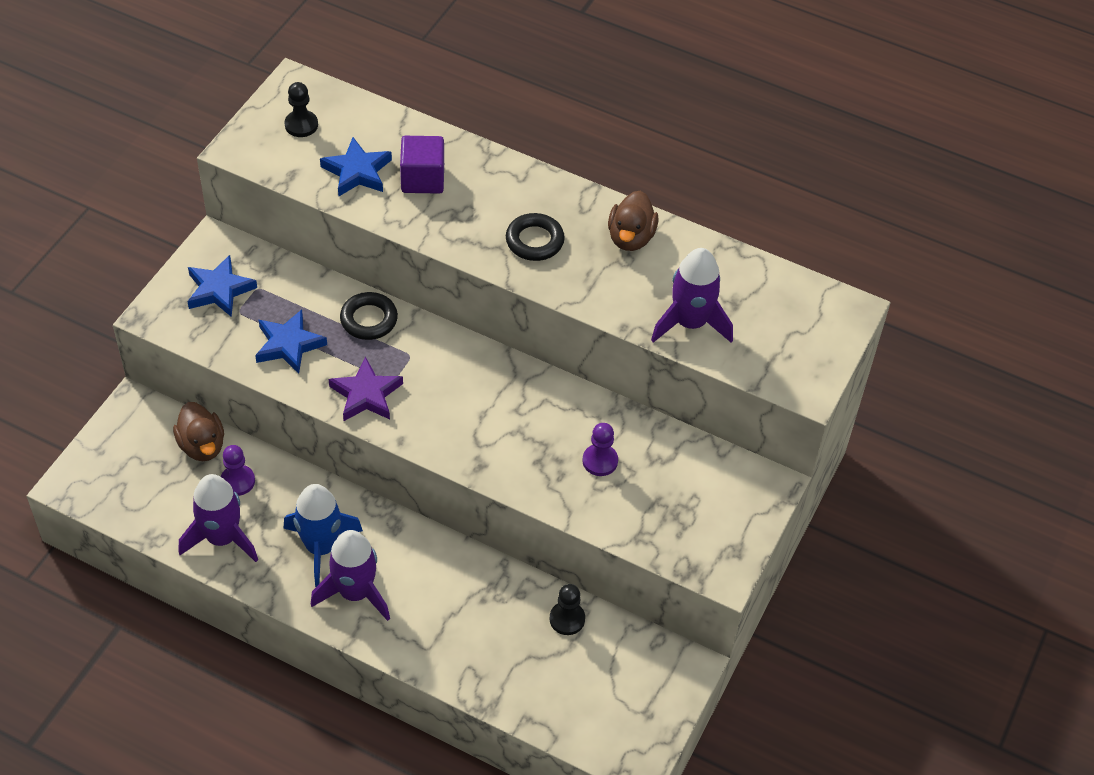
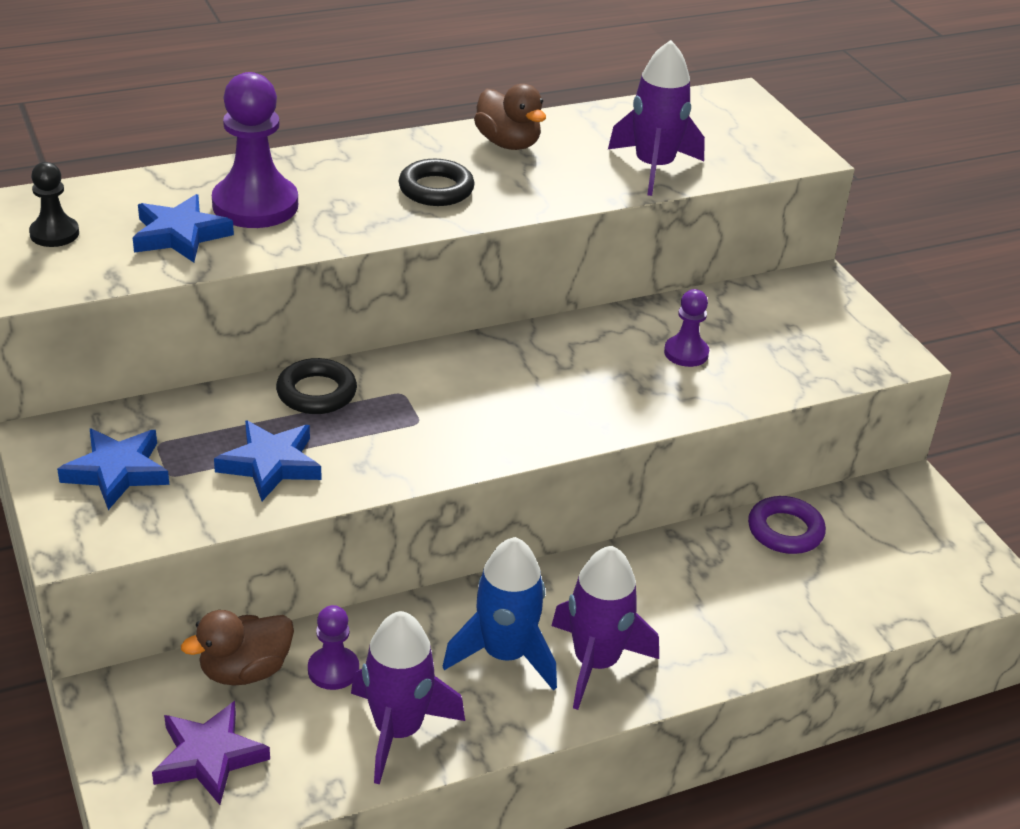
camera: 50 degrees left, 15 degrees down
(202, 445) = (245, 671): brown duck -> brown duck turned 135 degrees clockwise
(366, 394) = (414, 448): purple star -> purple star (209, 757)
(422, 179) = (255, 205): purple cube -> purple pawn
(567, 619) = (785, 531): black pawn -> purple ring

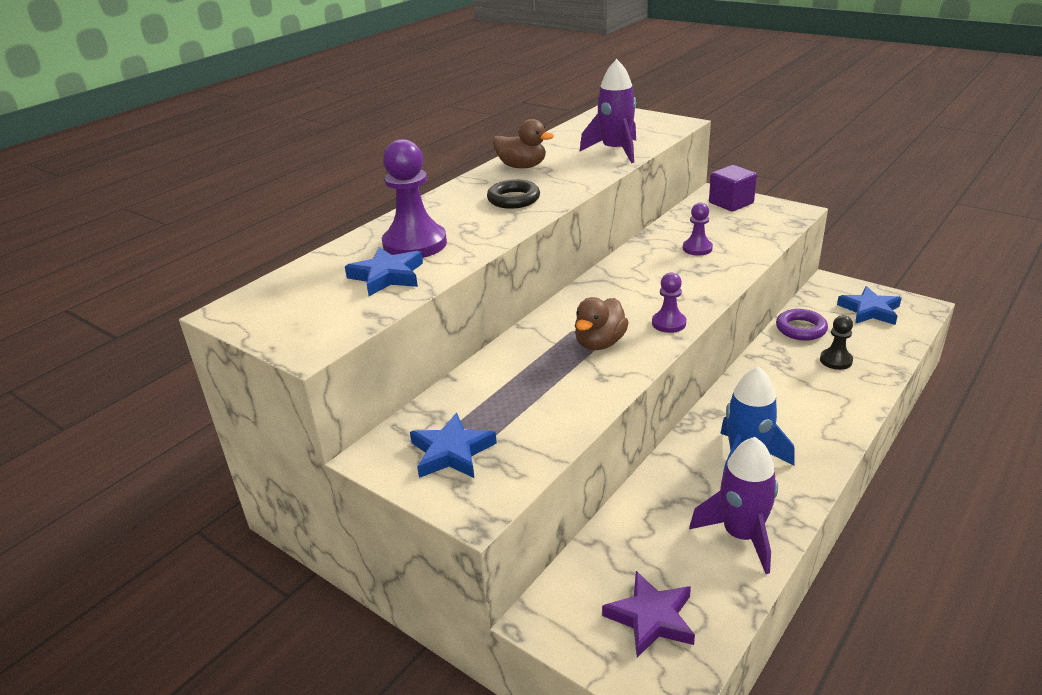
camera: 25 degrees left, 5 degrees down
(54, 234) = (297, 307): black pawn -> black pawn (835, 360)
(245, 671) = (611, 551): brown duck -> brown duck (599, 343)
(271, 464) = (547, 401): blue star -> blue star (870, 310)
(316, 393) = (524, 351): black ring -> none
(333, 670) = (663, 521): purple pawn -> purple pawn (668, 323)
(595, 662) = (796, 439): purple rocket -> none
(822, 306) = (731, 203): none -> purple cube

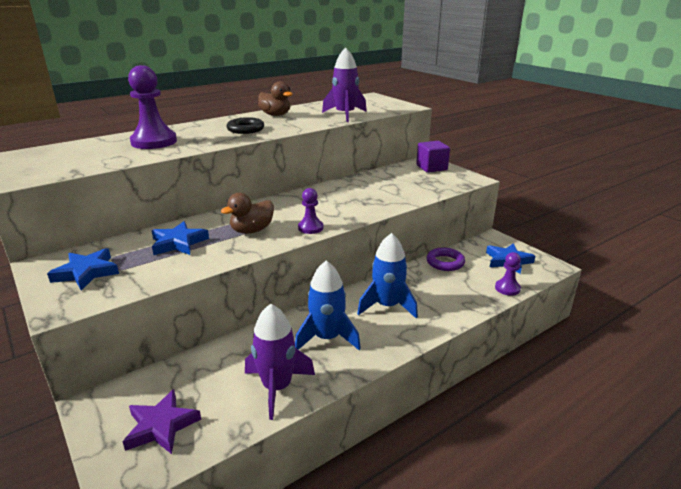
camera: 15 degrees right, 5 degrees down
(387, 276) = (113, 154): blue star -> blue star (178, 243)
(697, 248) = (379, 189): purple pawn -> purple pawn (507, 288)
(780, 402) = (387, 306): none -> blue rocket
(835, 360) = (453, 288): black pawn -> none

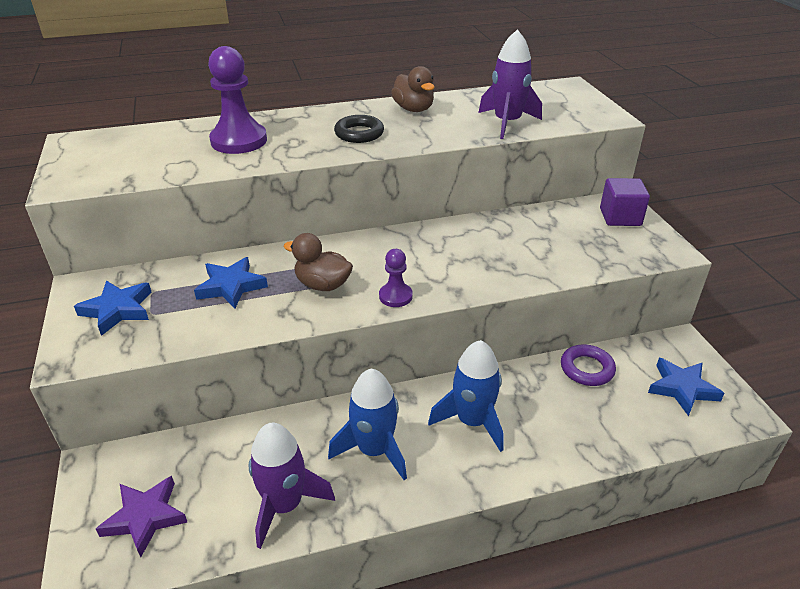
camera: 20 degrees right, 10 degrees up
(252, 230) = (322, 285): brown duck -> brown duck turned 45 degrees clockwise
(507, 288) = (655, 436): purple pawn -> none

